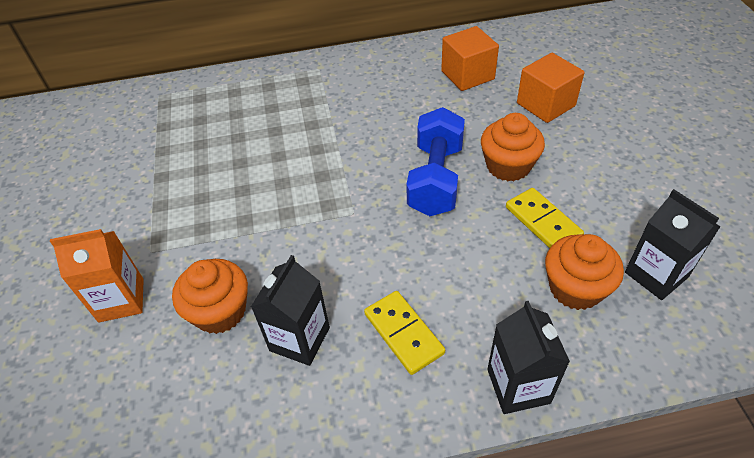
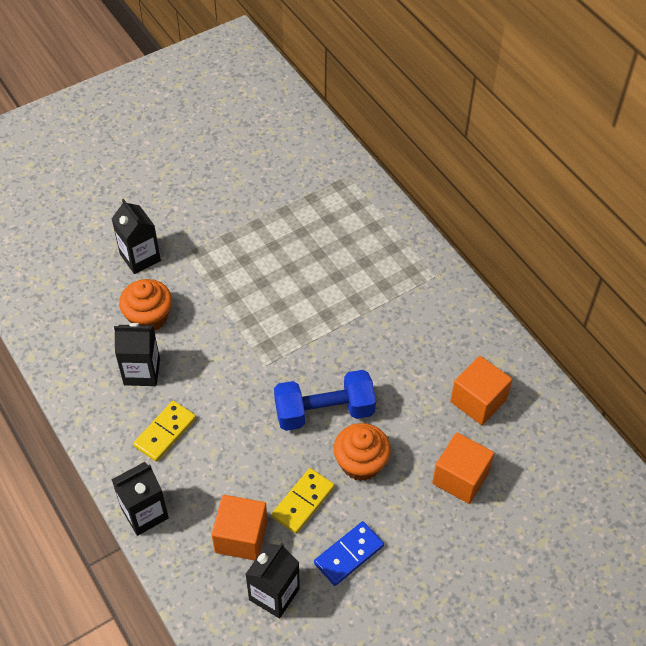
camera: 65 degrees right, 5 degrees up
(121, 300) = (140, 257): orange carton -> black carton
(575, 288) = (241, 537): orange cupcake -> orange cube
(615, 200) = (348, 554): none -> blue domino

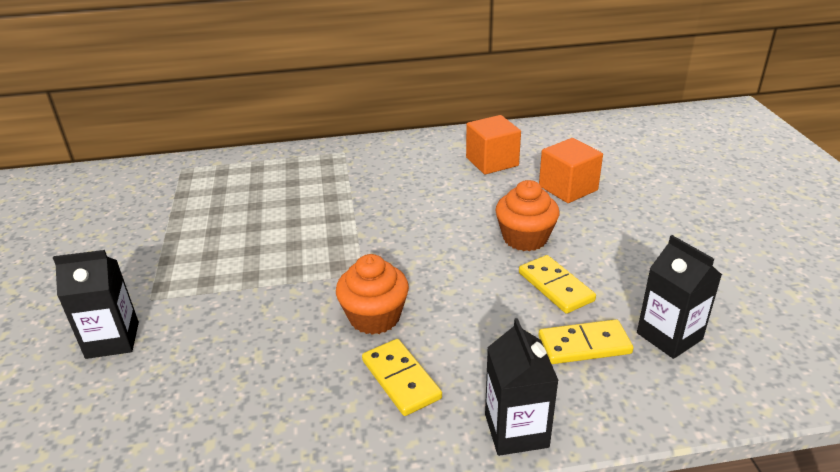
camera: 65 degrees left, 20 degrees down
(142, 372) = (291, 380): black carton -> none
(149, 317) = (213, 353): orange cupcake -> orange cupcake (374, 317)
(241, 537) = (584, 345): orange cube -> yellow domino
(324, 411) = (450, 246): blue dumbbell -> none
(348, 554) = (631, 271): blue domino -> none

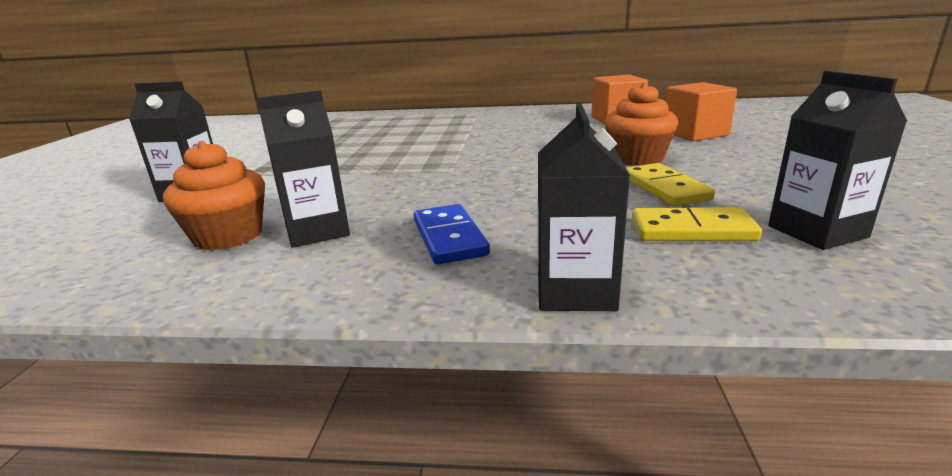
camera: 15 degrees right, 10 degrees down
(281, 385) = (317, 231): none -> black carton
(374, 317) = (447, 196): orange cupcake -> orange cupcake (228, 236)
(400, 379) = (449, 238): yellow domino -> blue domino

